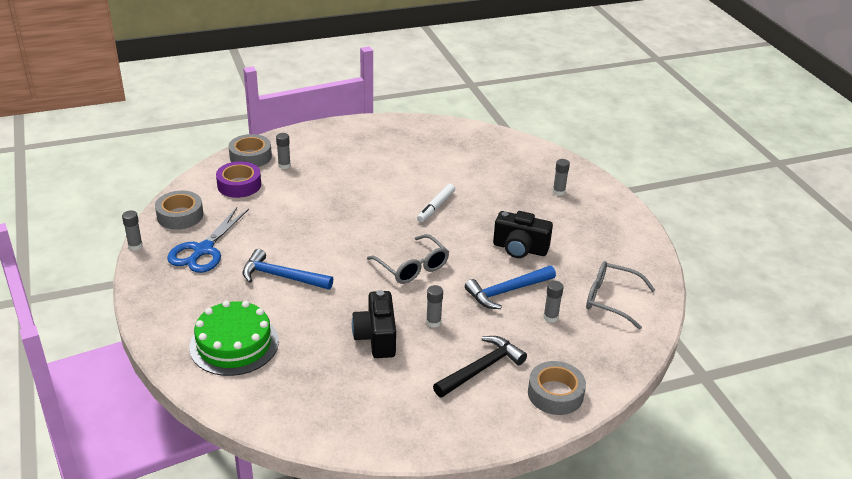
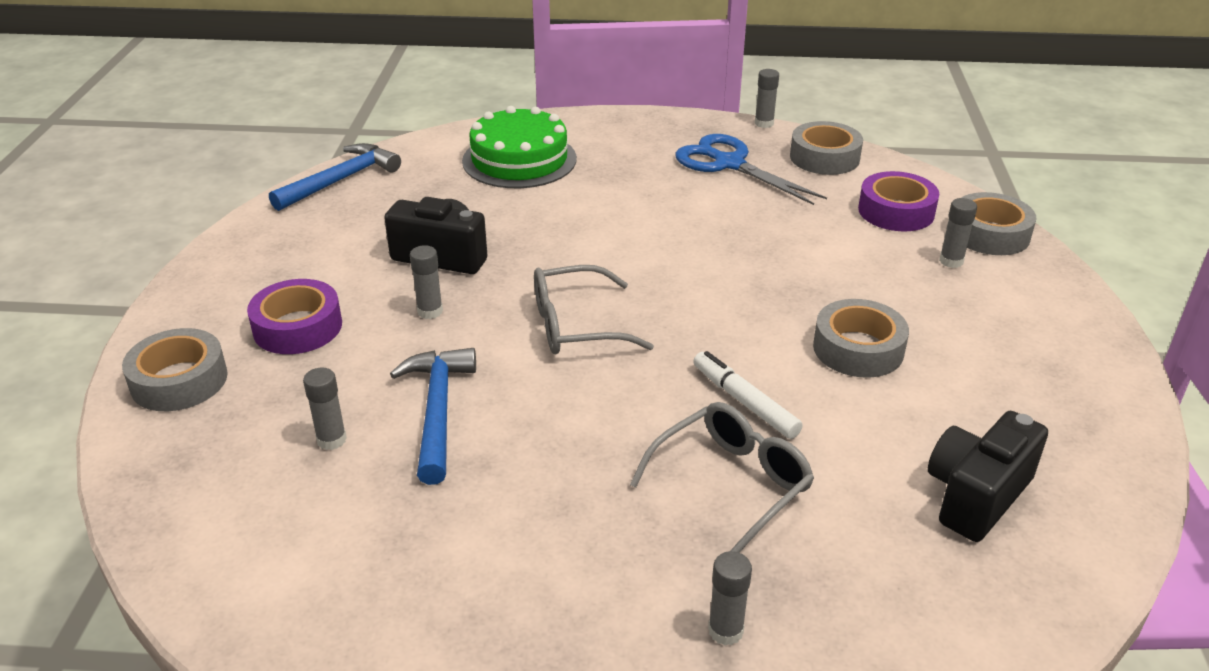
camera: 115 degrees right, 0 degrees up
(281, 277) = (631, 209): blue hammer -> blue hammer (341, 180)
(376, 183) = (858, 349): none -> grey tape
(481, 368) = (297, 327): black hammer -> purple tape
(520, 249) = (544, 473): black camera -> black camera (976, 496)
(610, 300) = (303, 545): grey glasses -> grey glasses (732, 483)

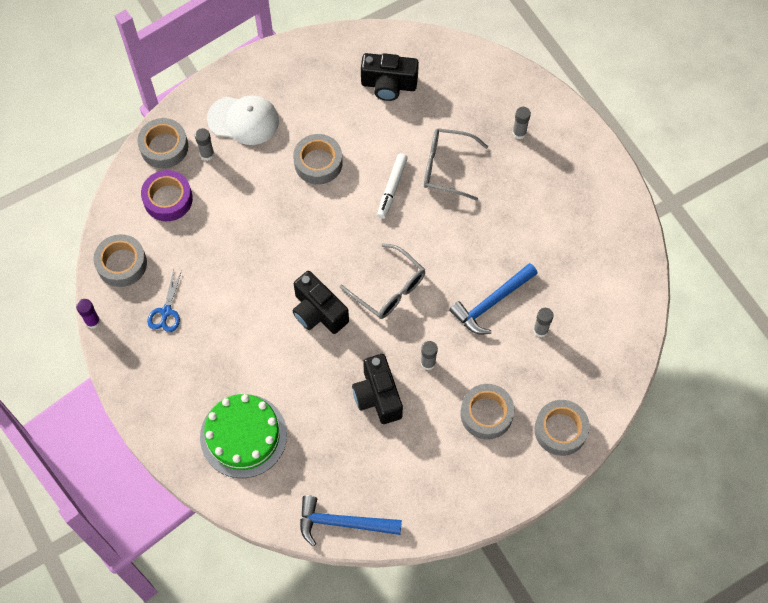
camera: 125 degrees left, 30 degrees up
(297, 327) = (486, 414): purple tape -> grey tape
(609, 257) = (318, 312): none -> black camera
(729, 164) = (166, 312): blue scissors -> blue scissors, size x0.58
(764, 123) = (92, 321): grey glue stick -> purple glue stick
(995, 311) = (243, 120): none -> white cap

